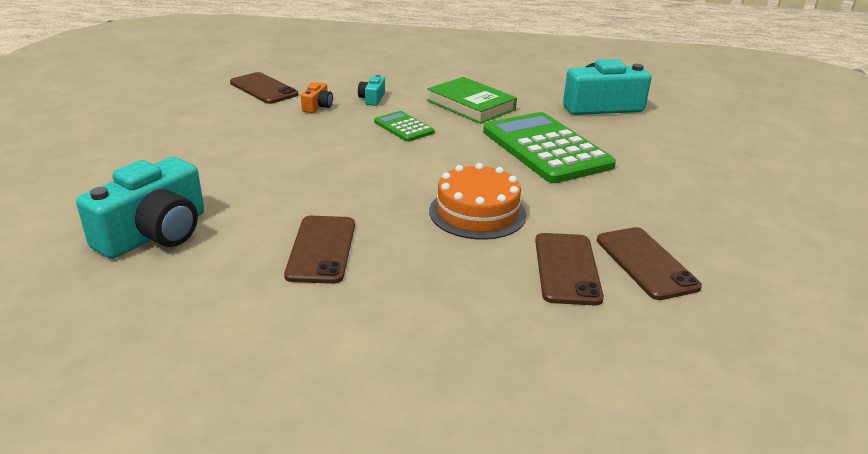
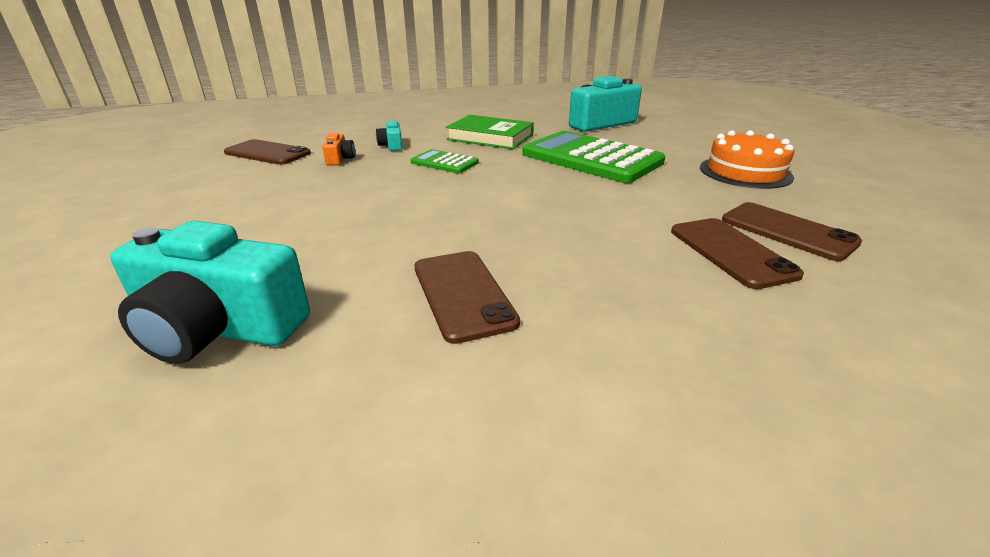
camera: 20 degrees left, 0 degrees up
(155, 233) = (218, 328): turquoise camera -> turquoise camera turned 90 degrees clockwise
(477, 212) = (591, 220): orange cake -> orange cake (745, 172)

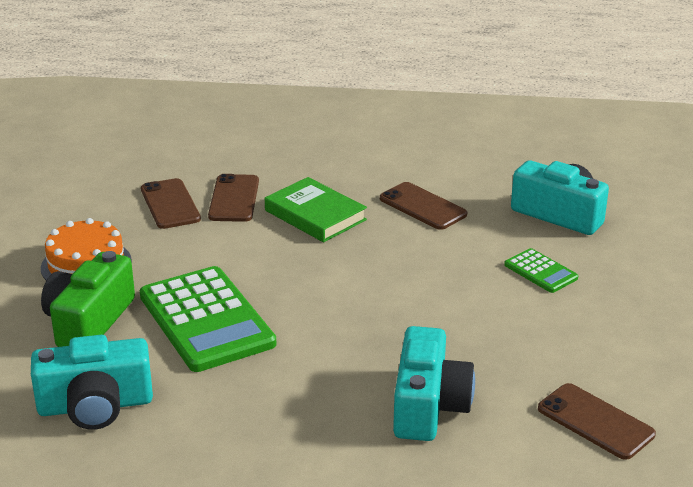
camera: 160 degrees left, 0 degrees up
(340, 159) = (498, 384): orange camera -> none
(392, 145) = (428, 406): turquoise camera -> turquoise camera, size x2.19
(444, 162) = (375, 348): green calculator -> green calculator (540, 271)
(462, 294) = (423, 206): brown phone -> brown phone turned 45 degrees counterclockwise
(490, 137) = (285, 398): green book -> green book (315, 215)
(671, 147) = (89, 321): none -> green camera

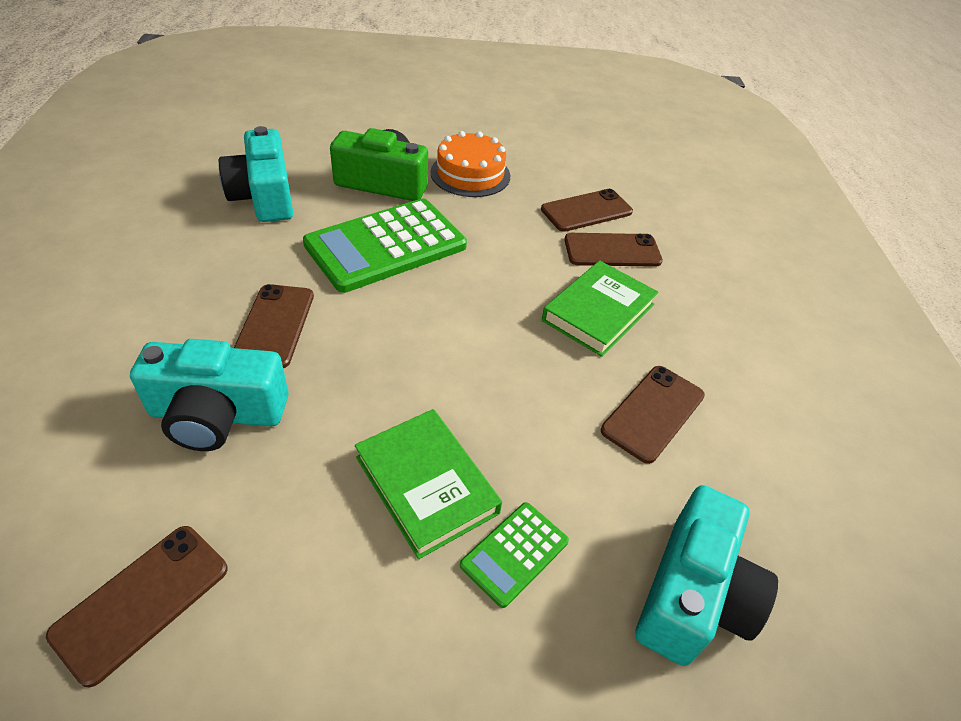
camera: 80 degrees right, 15 degrees up
(320, 383) = (274, 326): none -> brown phone
(491, 303) = (426, 485): none -> green book

